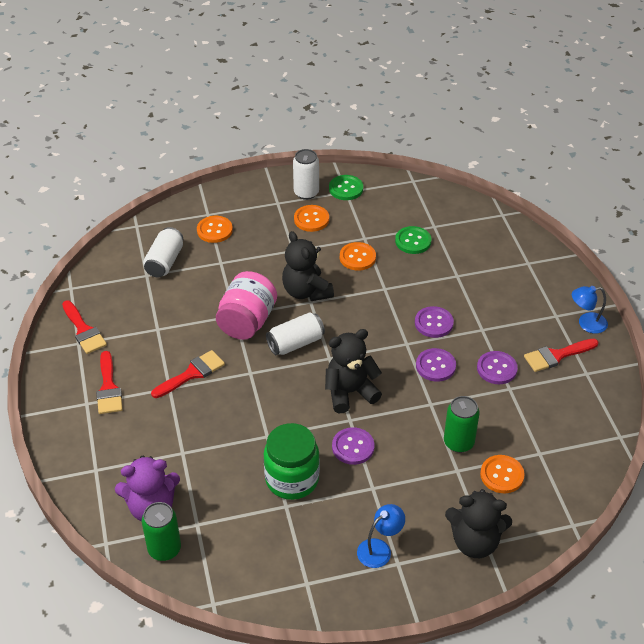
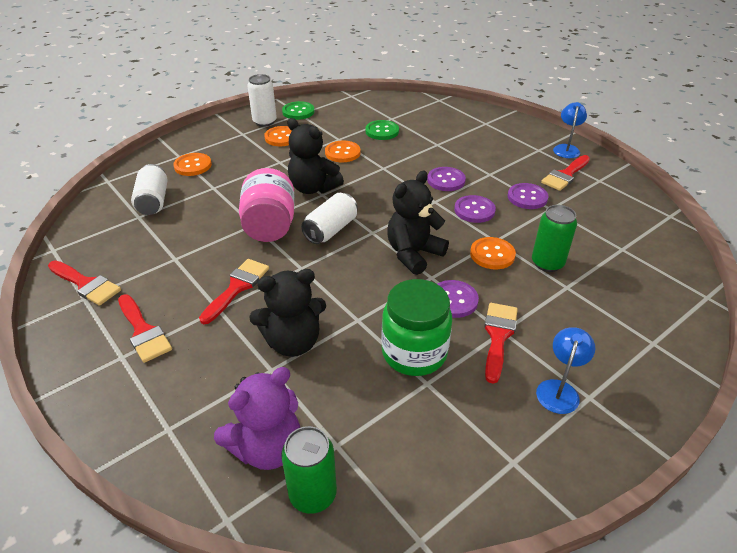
camera: 25 degrees left, 5 degrees down
(365, 491) = (498, 336): none -> red brush
(475, 542) = (641, 345): black teddy bear -> black teddy bear (293, 342)
(502, 475) = (609, 277): orange button -> orange button (492, 254)
(586, 323) = (566, 148): blue lamp -> blue lamp turned 135 degrees clockwise

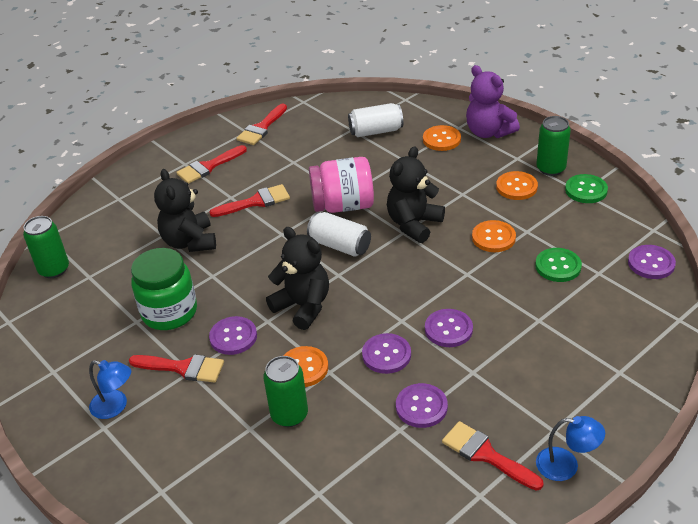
camera: 90 degrees right, 0 degrees up
(237, 287) = (255, 202): red brush -> red brush turned 45 degrees counterclockwise
(264, 121) = (551, 168): white can -> green can
(267, 448) = (94, 244): purple teddy bear -> purple teddy bear (488, 132)
(385, 101) = (651, 263): none -> purple button

